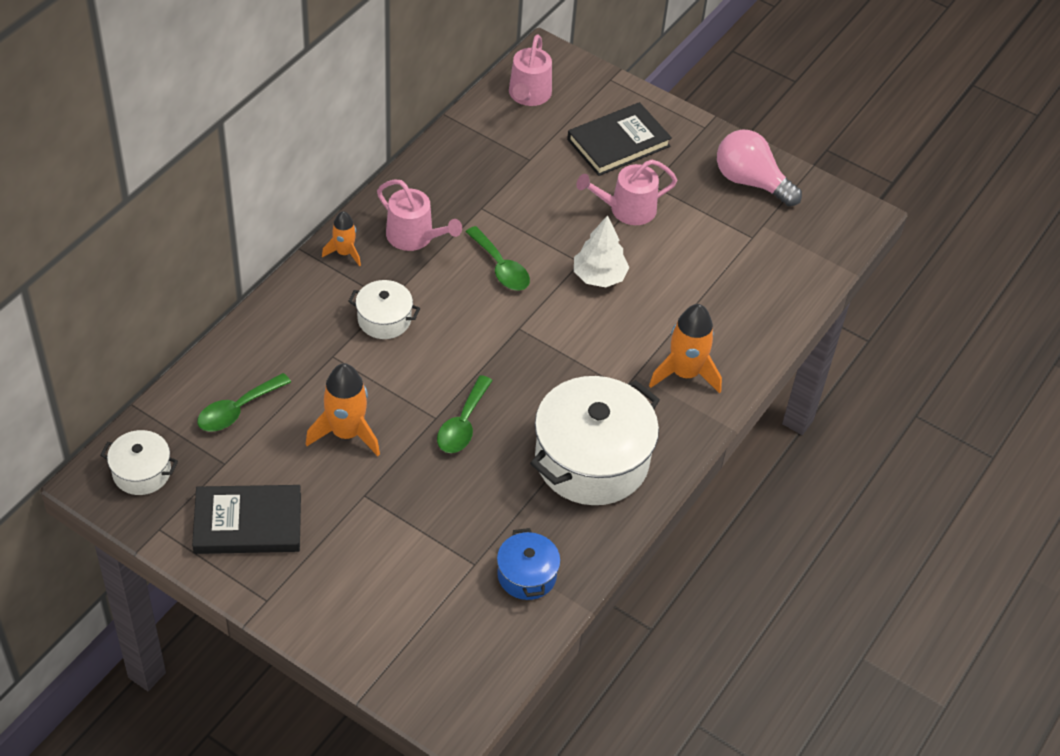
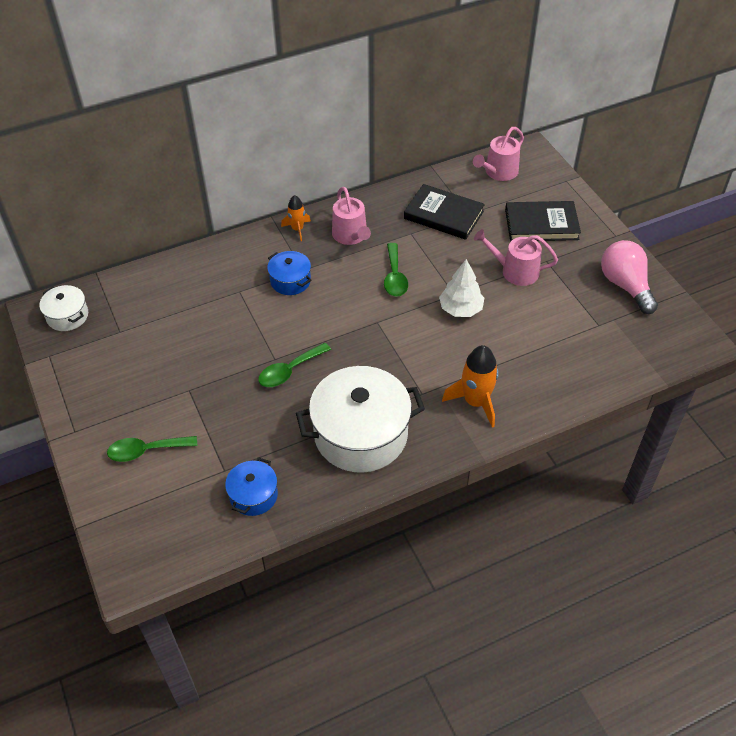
camera: 35 degrees right, 0 degrees up
(237, 410) = (154, 301): green spoon -> green spoon (146, 451)
(248, 523) = (103, 376): black book -> black book (443, 215)
(346, 433) = (209, 344): orange rocket -> none
(384, 319) = (290, 281): white pot -> blue pot

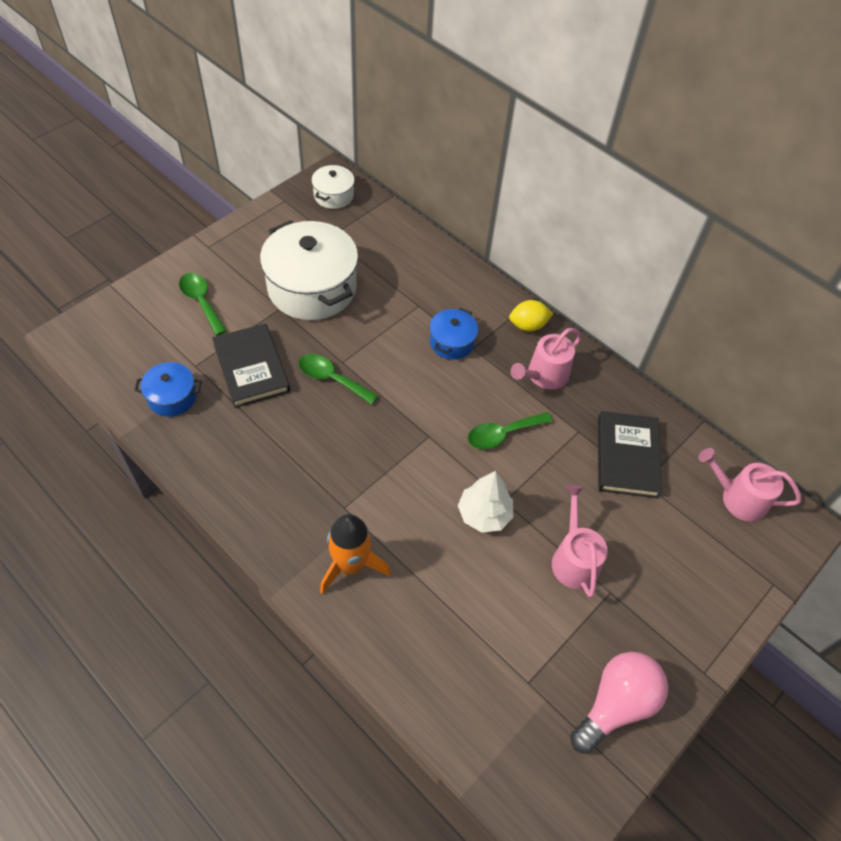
camera: 65 degrees right, 5 degrees up
(297, 229) = (528, 325): orange rocket -> yellow lemon
(361, 434) = (270, 465): white pot -> white pot (312, 288)
(541, 224) = (672, 571): black book -> black book (251, 368)

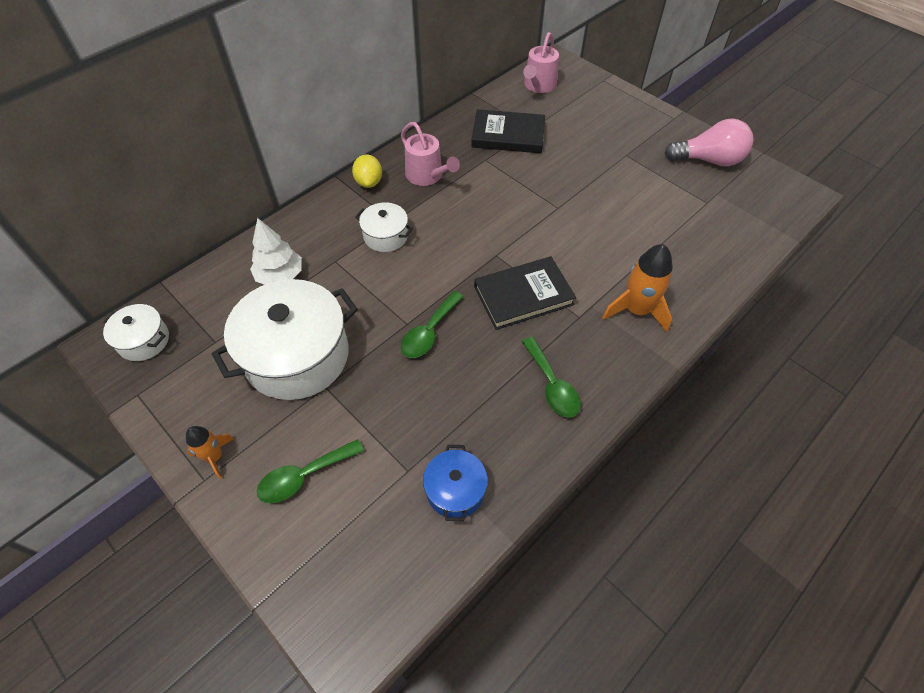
camera: 85 degrees left, 0 degrees up
(225, 250) = (215, 457): none -> orange rocket
(251, 368) = (413, 409): black book -> black book (523, 295)
(451, 342) = (386, 236): blue pot -> white pot
(484, 514) = (572, 220): white tree -> white tree (280, 276)
(502, 434) = (491, 205): green spoon -> green spoon (552, 385)
(574, 559) = (603, 171): pink watering can -> none
(615, 704) = (709, 160): pink light bulb -> pink light bulb turned 135 degrees clockwise

